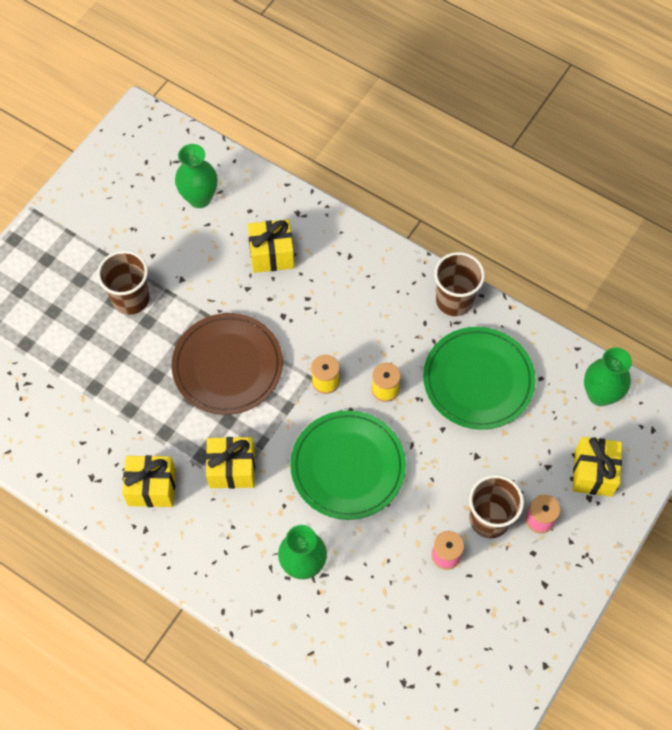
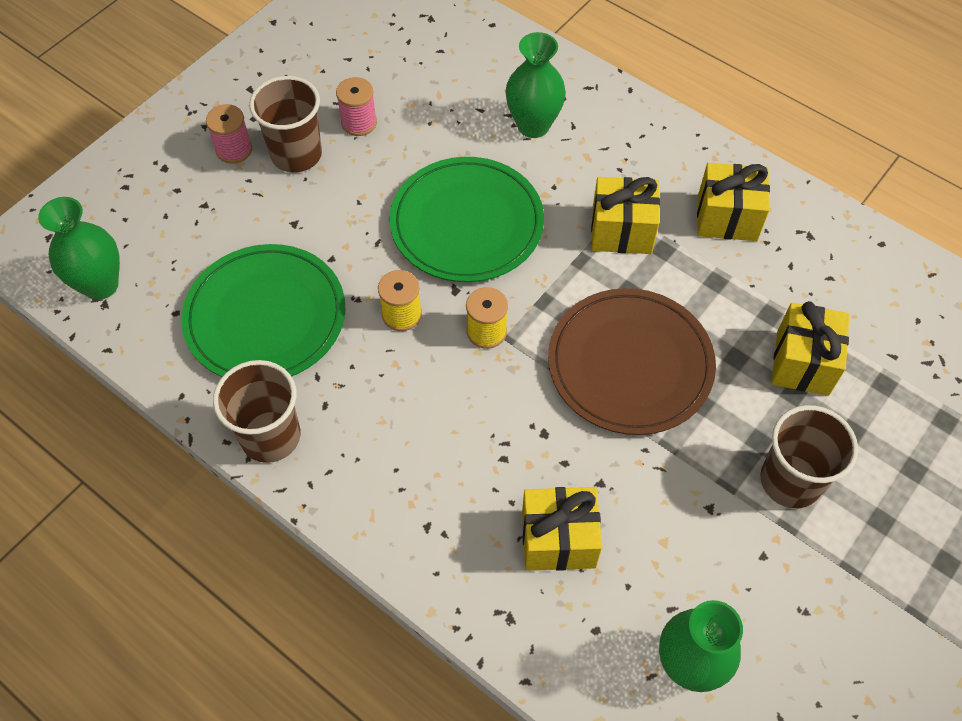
camera: 175 degrees left, 5 degrees down
(593, 473) = (148, 193): yellow gift -> yellow gift (802, 363)

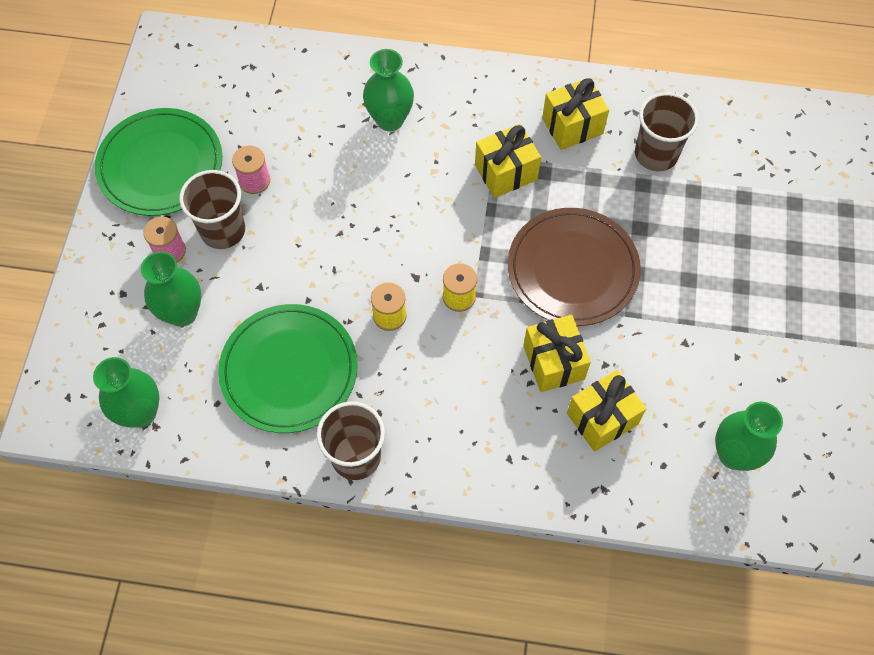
camera: 30 degrees left, 5 degrees up
(204, 212) = (182, 313): none -> green vase
(467, 223) = (391, 221): green plate -> green plate (160, 165)
(790, 481) = (724, 296): brown cup -> brown cup (656, 154)
(802, 363) = (684, 209): yellow gift -> yellow gift (553, 362)

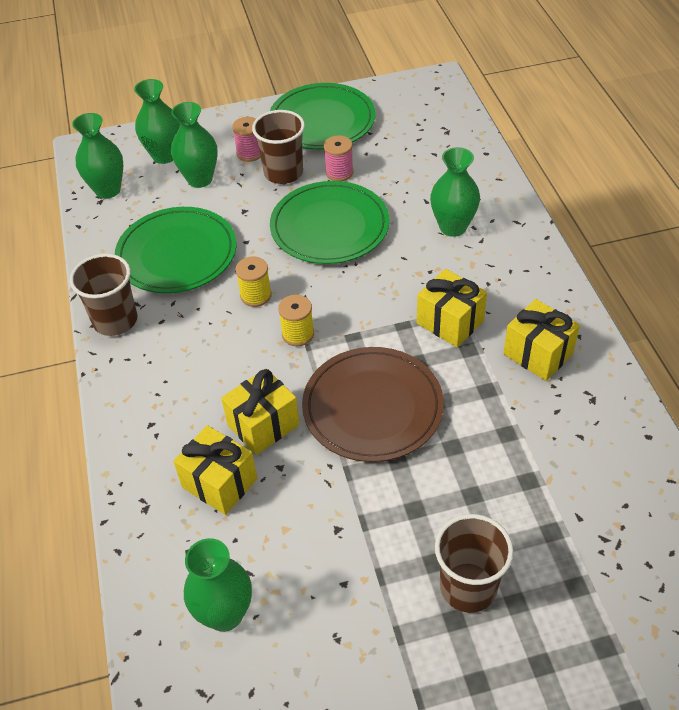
camera: 70 degrees right, 15 degrees down
(117, 337) = (164, 156): none -> green vase
(329, 218) = (329, 226): none -> green plate
(656, 154) = (552, 433): brown cup -> brown cup (468, 587)

